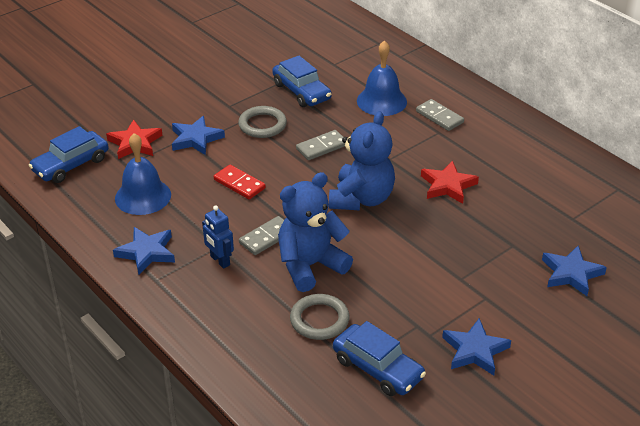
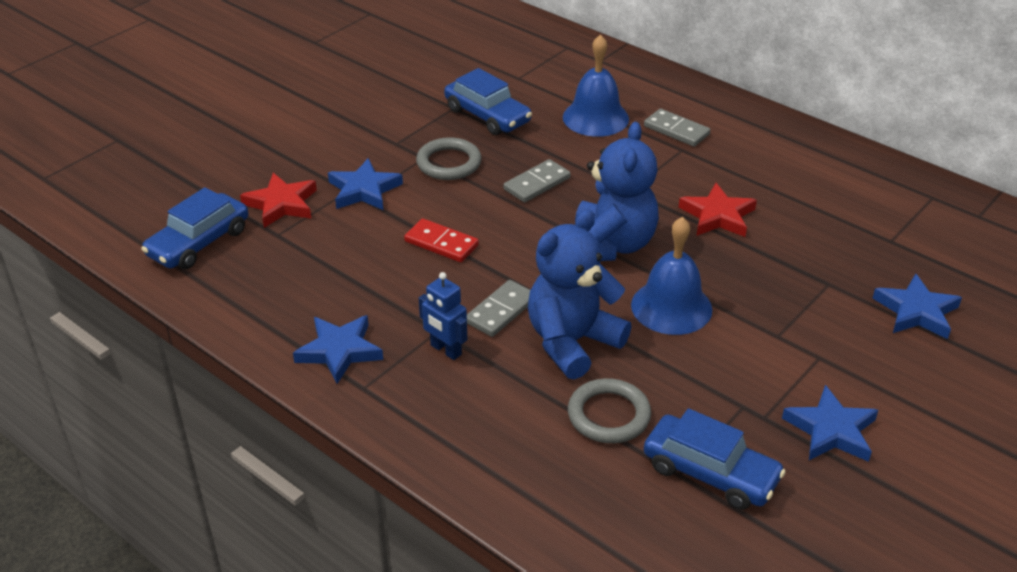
camera: 10 degrees left, 0 degrees up
(143, 196) = (312, 274): blue bell -> blue bell (671, 307)

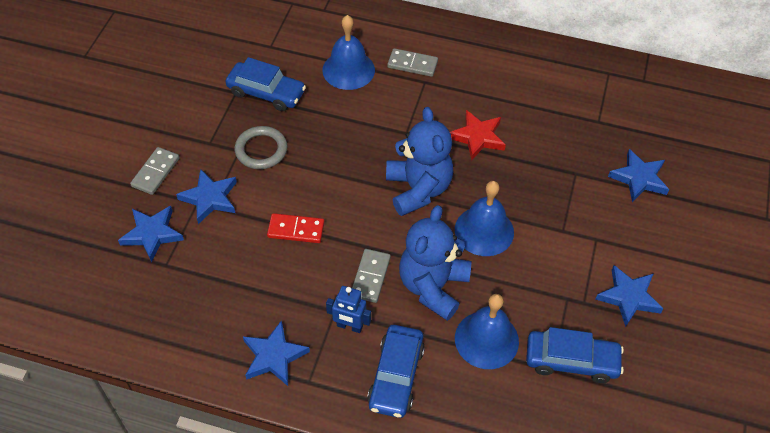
camera: 25 degrees left, 15 degrees up
(199, 242) = (107, 295): blue car -> blue car (396, 376)
(281, 204) = (152, 234): red star -> blue star
(537, 183) = (337, 149): grey domino -> grey domino (155, 172)
(608, 415) = (486, 339): grey ring -> blue bell

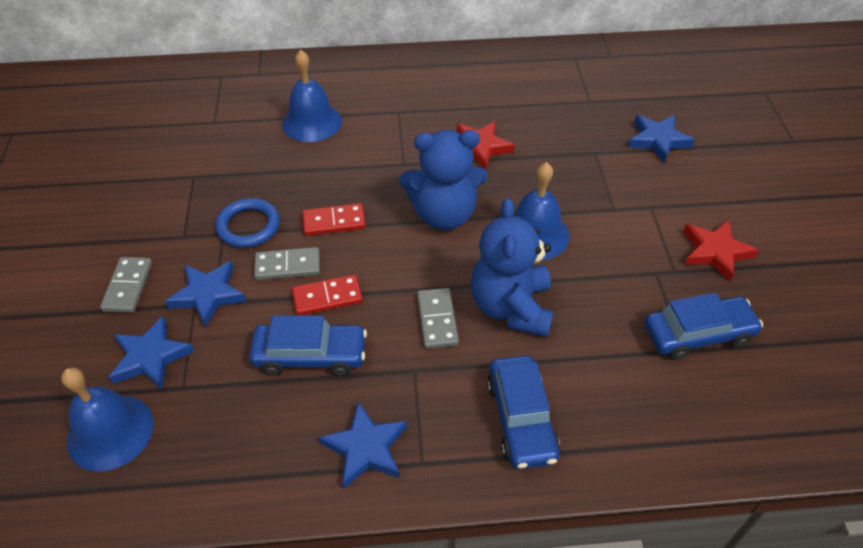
camera: 20 degrees left, 5 degrees down
(261, 150) = (248, 226): grey ring -> blue ring
(266, 93) = (229, 167): blue car -> blue car (310, 355)
(328, 167) = (334, 221): none -> red domino
(349, 326) = (440, 382): blue robot -> none
(412, 64) = (377, 100): grey domino -> grey domino (287, 266)
(418, 189) = (444, 214): blue teddy bear -> blue teddy bear turned 120 degrees clockwise
(486, 339) = (598, 343): blue bell -> blue bell (110, 432)
(628, 297) = (715, 252): blue star -> red star

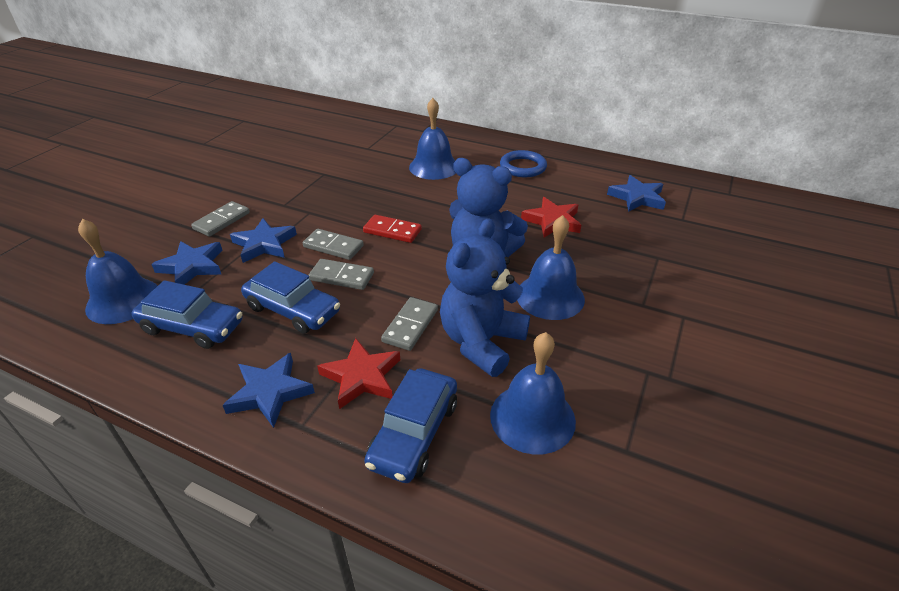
camera: 30 degrees right, 10 degrees down
(248, 226) = (331, 213): blue ring -> blue ring (523, 167)
(327, 297) = (342, 276): red domino -> grey domino
(600, 357) = (532, 417): none -> blue bell
(658, 140) = (731, 267): blue star -> blue star (637, 197)
(697, 334) = (653, 443): blue car -> blue car (192, 327)
(715, 252) = (729, 378): red star -> red star (361, 377)

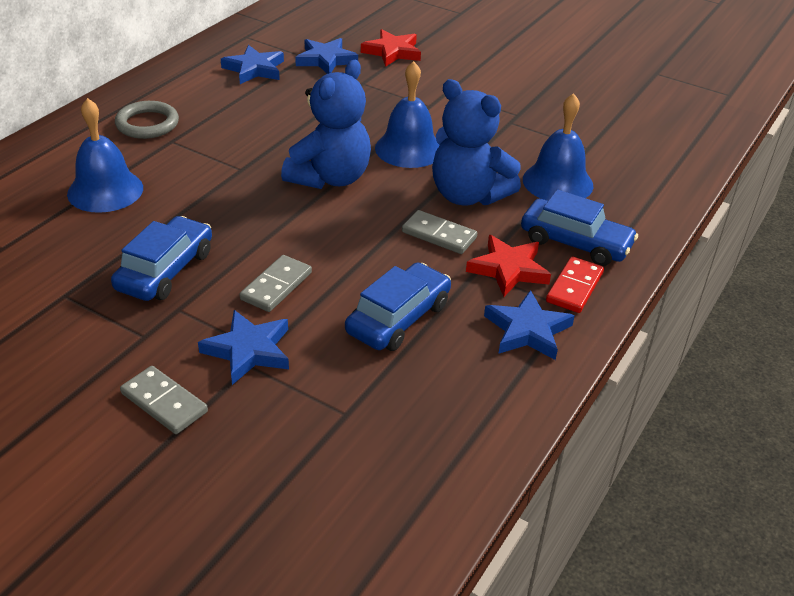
camera: 85 degrees left, 0 degrees up
(123, 300) = (347, 486): blue bell -> none
(192, 266) = (283, 421): blue star -> blue star (326, 60)
(192, 327) = (417, 403): blue car -> blue car (165, 270)
(342, 276) = (343, 280): grey domino -> none
(392, 231) = (257, 236): red domino -> red domino (574, 287)
(523, 167) = (147, 124): blue ring -> grey ring
(552, 221) = (279, 125): red star -> red star (392, 52)

